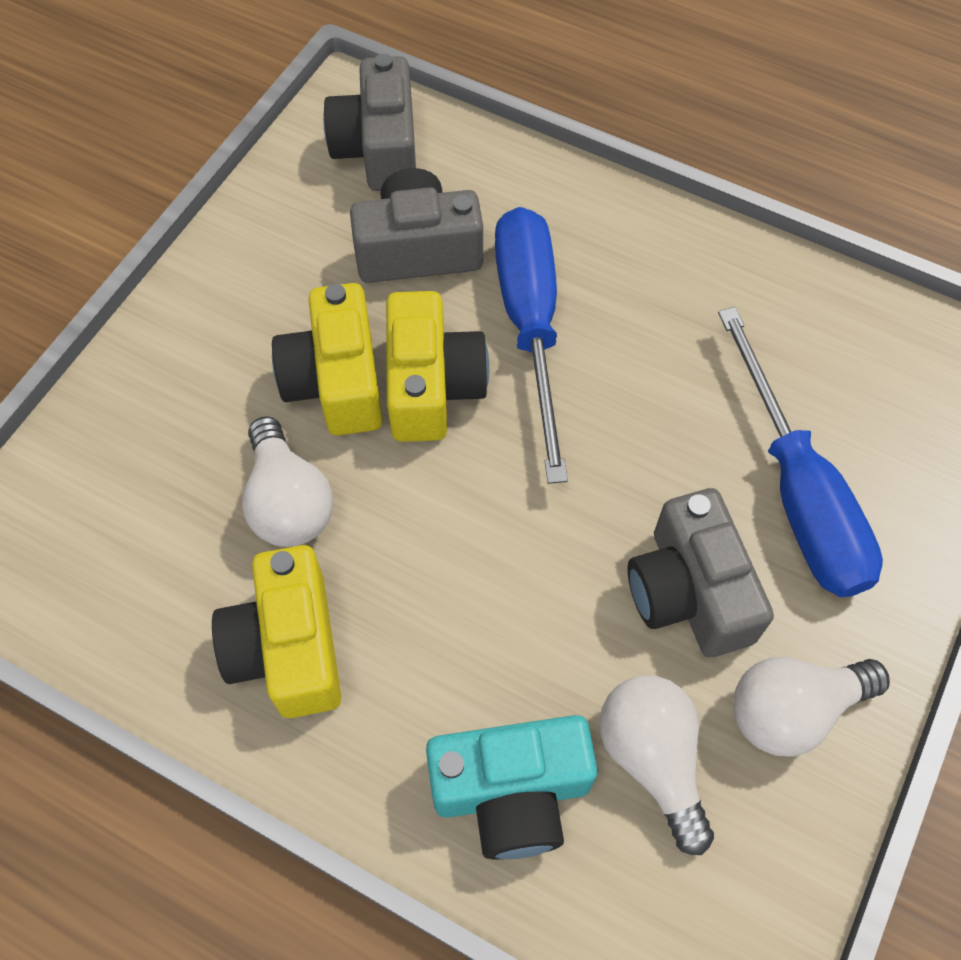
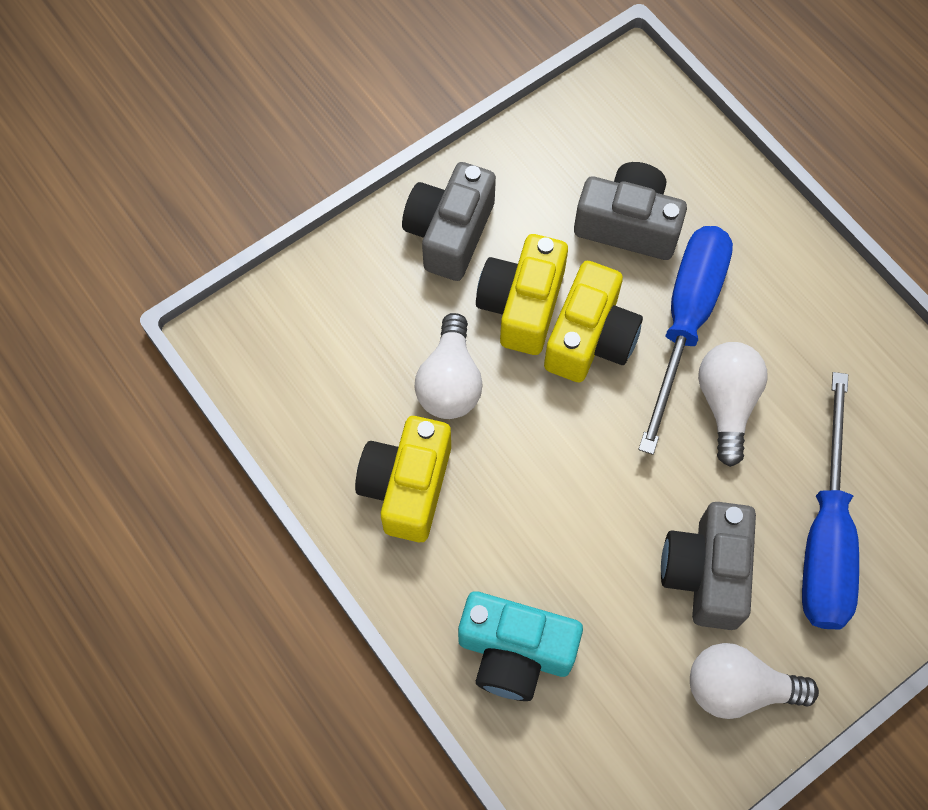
camera: 25 degrees right, 5 degrees up
(379, 149) = (635, 127): grey camera -> grey camera (450, 233)
(652, 759) = (621, 675): white light bulb -> white light bulb (726, 403)

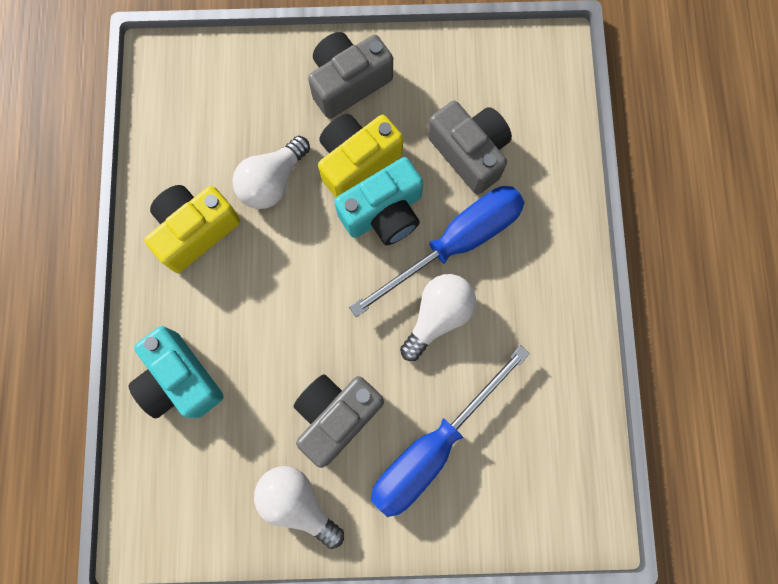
camera: 35 degrees right, 10 degrees up
(590, 338) = (383, 212): yellow camera -> turquoise camera

